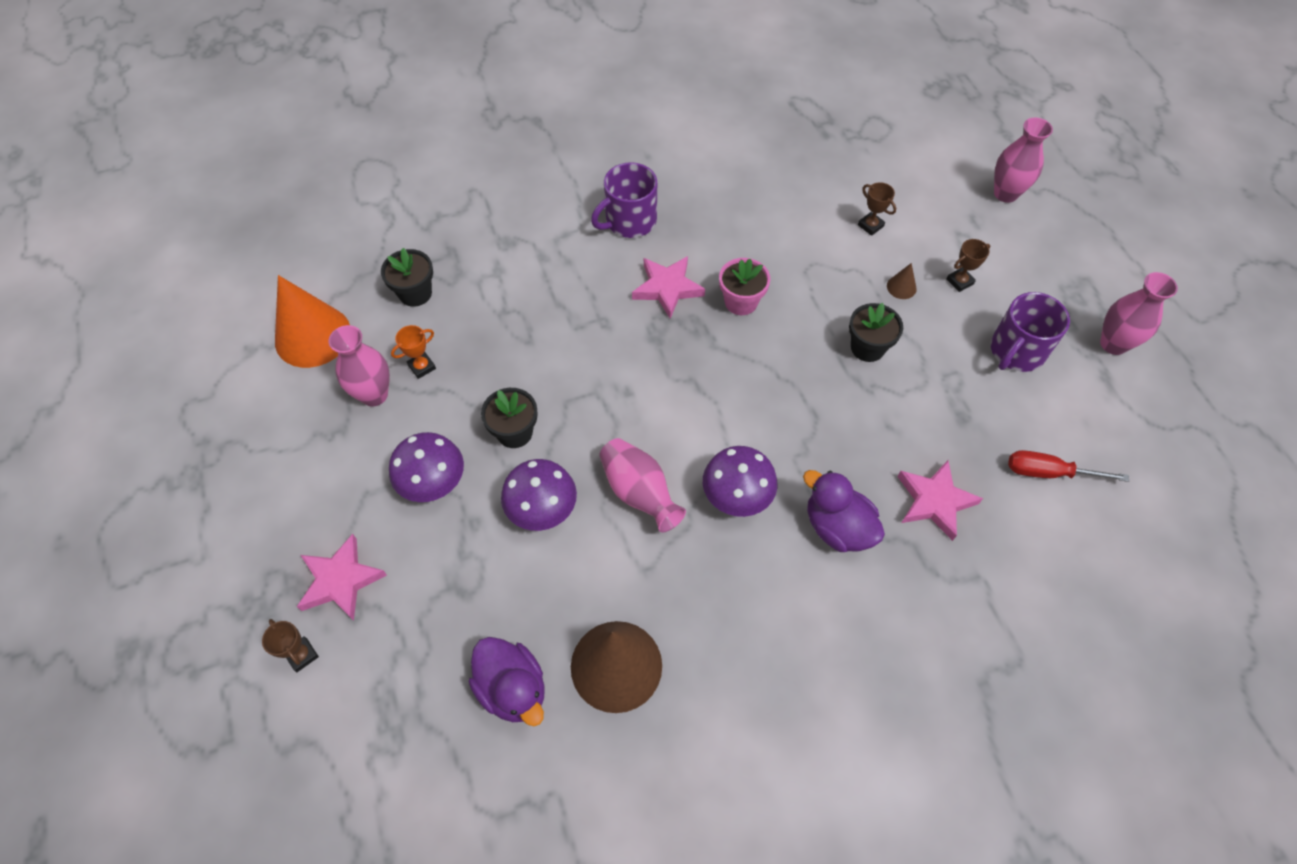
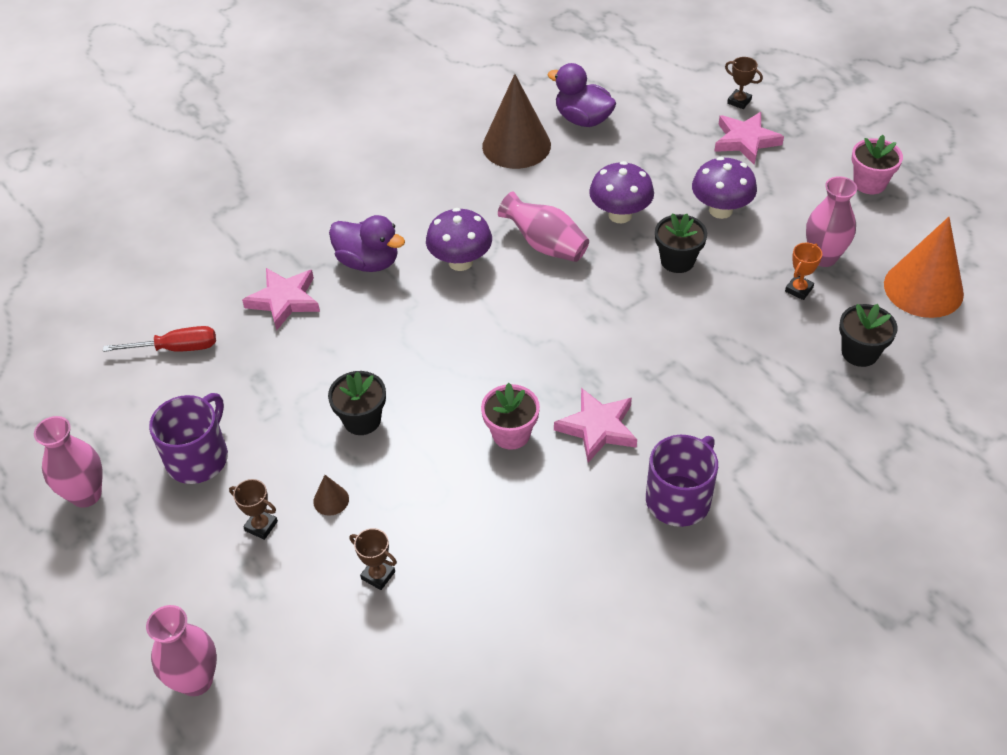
camera: 165 degrees right, 10 degrees down
(257, 472) = (869, 183): none -> pink flower pot
(959, 281) = (261, 526): brown trophy -> brown trophy turned 75 degrees clockwise

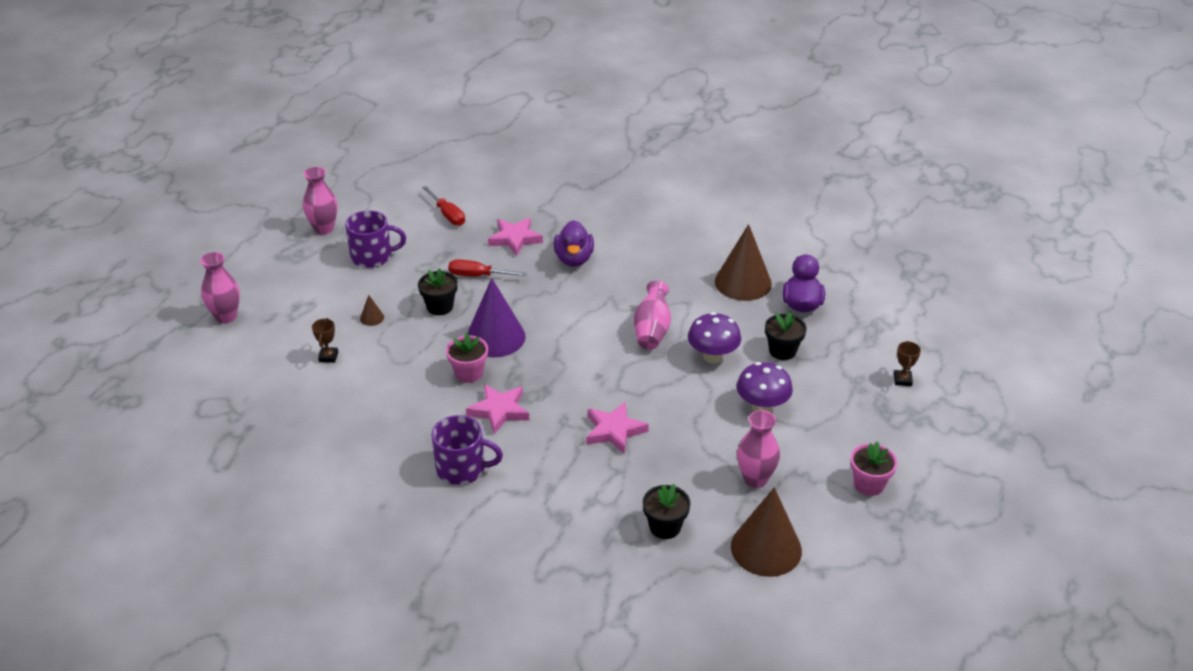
camera: 60 degrees right, 10 degrees down
(261, 526) = (338, 299): brown trophy -> none
(329, 361) = (478, 276): none -> red screwdriver
(460, 262) = (605, 298): purple mushroom -> none
(461, 385) = (495, 337): none -> purple cone
(677, 261) = (688, 400): black flower pot -> black flower pot (782, 351)
(745, 141) = (856, 397): pink star -> pink star (614, 431)
(799, 289) = (708, 474): orange trophy -> none
(923, 288) = (766, 548): orange cone -> brown cone

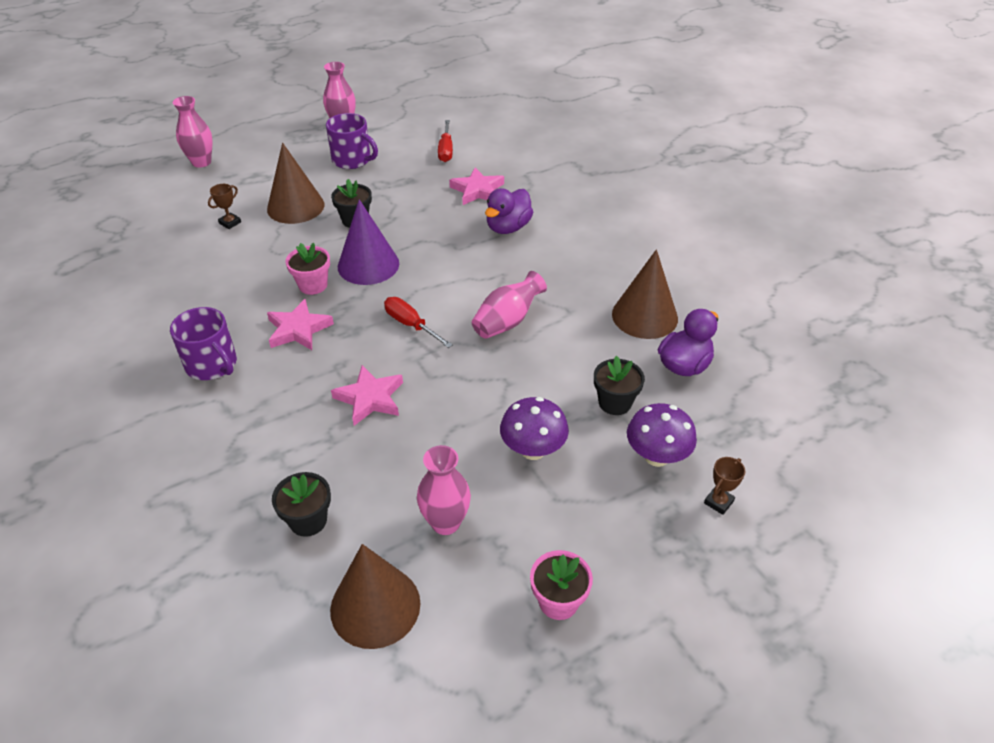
camera: 35 degrees right, 5 degrees up
(372, 318) = (295, 207): brown cone -> brown cone, size x2.45
(478, 276) = (413, 208): red screwdriver -> red screwdriver (410, 325)
(713, 356) = (538, 374): purple mushroom -> purple mushroom (656, 456)

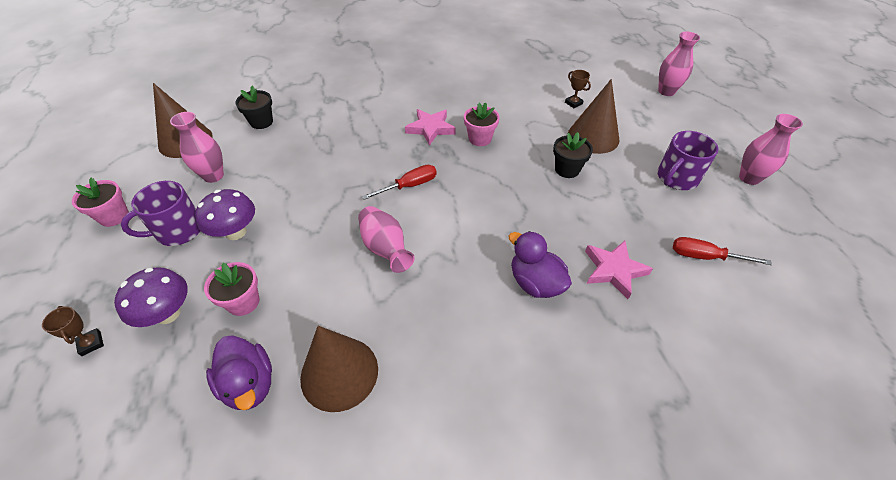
camera: 105 degrees right, 5 degrees up
(212, 364) = (412, 93): purple mug -> purple mug (178, 230)
(368, 265) = (497, 171): purple cone -> none
(370, 398) = (342, 155): pink star -> none
(615, 403) = (243, 302): black flower pot -> pink flower pot

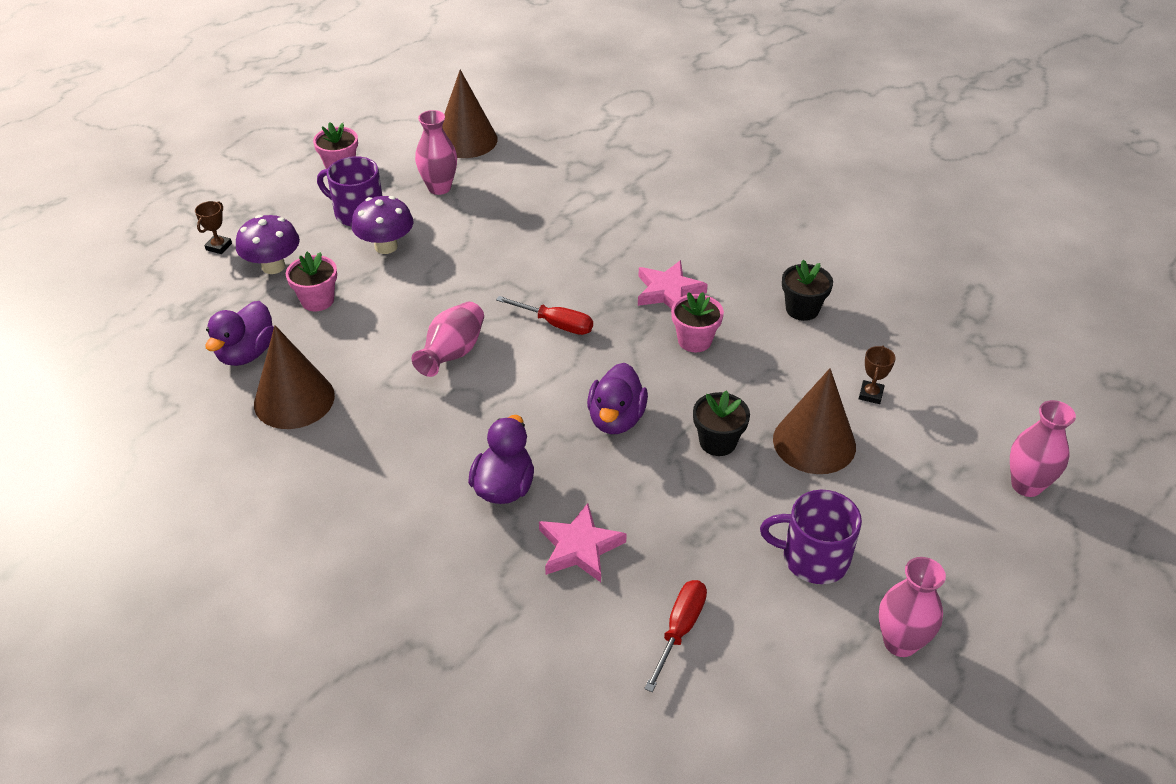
camera: 55 degrees right, 5 degrees down
(261, 122) = (543, 167): black flower pot -> black flower pot (802, 309)
(516, 200) = (616, 419): none -> purple duck
(704, 257) = (680, 629): red screwdriver -> red screwdriver turned 45 degrees clockwise

